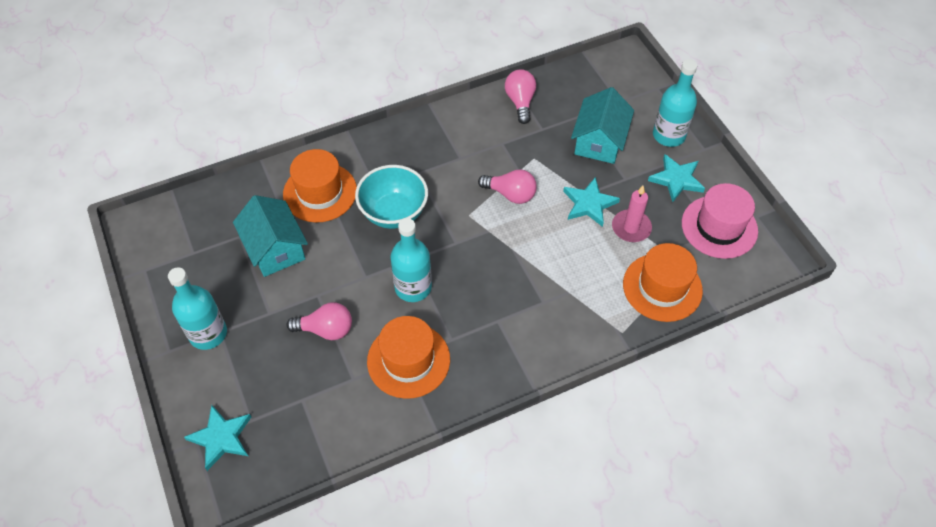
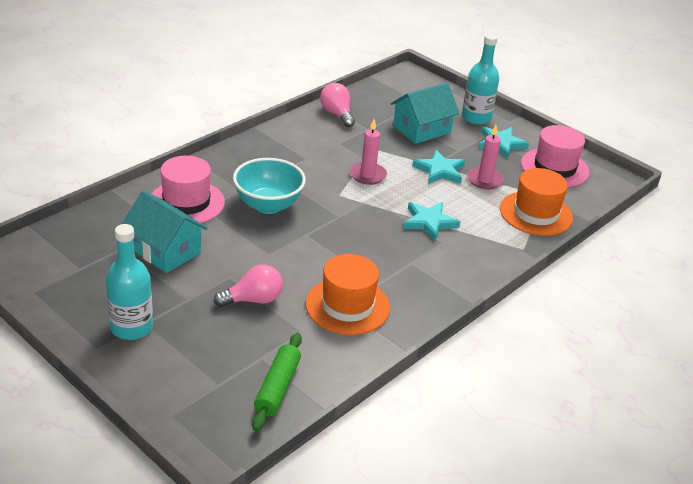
camera: 25 degrees left, 20 degrees down
(221, 438) = (194, 405): turquoise star -> turquoise star (429, 222)
(300, 439) = (277, 388): none -> green rolling pin
(320, 192) = (186, 202): orange hat -> pink hat
(413, 287) = (319, 253): turquoise bottle -> none
(510, 194) = (367, 175): pink light bulb -> pink candle
(599, 141) = (422, 129): turquoise house -> turquoise house turned 60 degrees clockwise

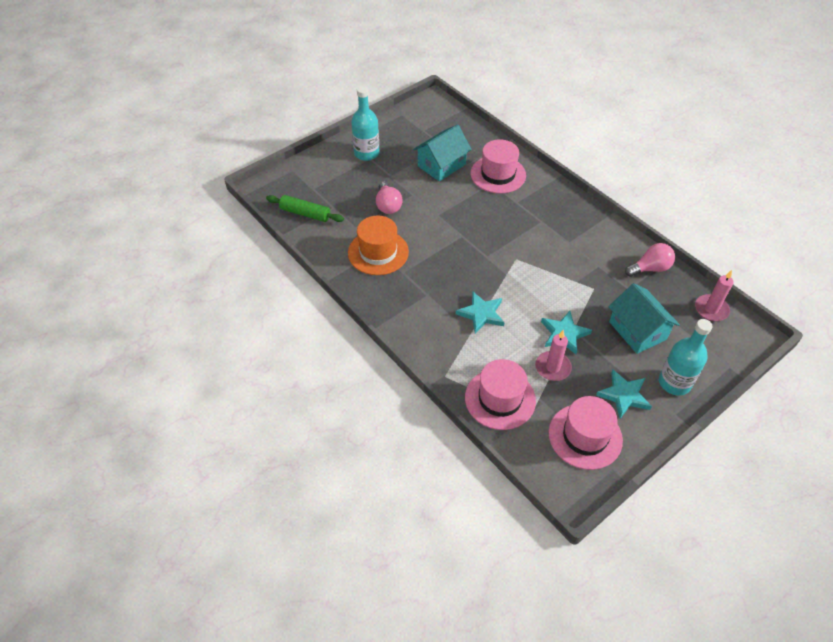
camera: 100 degrees right, 15 degrees up
(268, 205) = (498, 217): turquoise bowl -> none
(367, 175) = (548, 280): pink candle -> pink candle (711, 309)
(536, 213) = (500, 399): orange hat -> pink hat

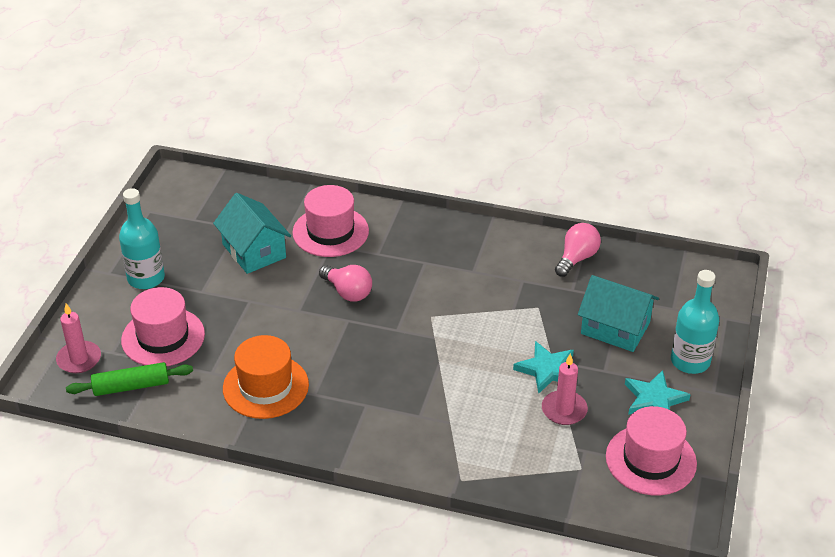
camera: 35 degrees left, 10 degrees down
(388, 205) = (229, 327): pink light bulb -> pink light bulb (347, 292)
(441, 165) = (254, 251): turquoise house -> turquoise house turned 45 degrees counterclockwise
(481, 314) = (443, 394): turquoise star -> none
(500, 399) = (538, 471): pink hat -> pink hat (163, 337)
(711, 309) = (666, 271): pink candle -> pink candle (79, 359)

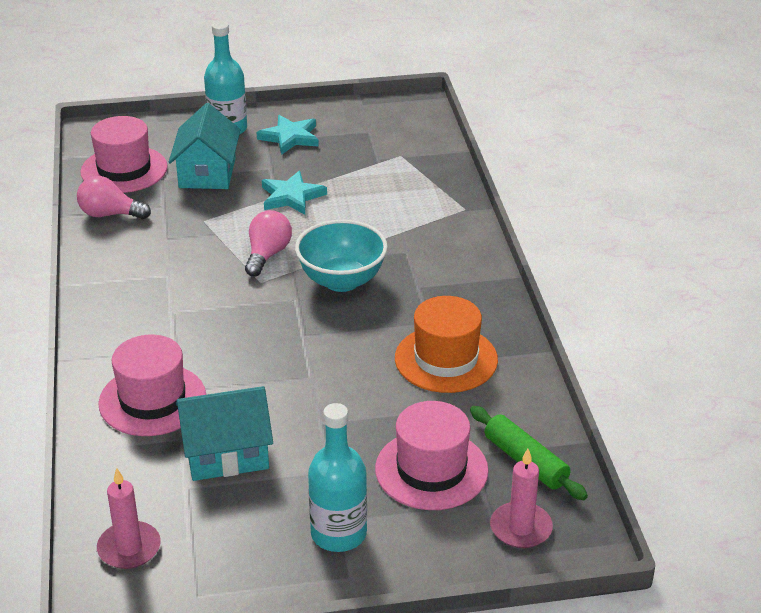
camera: 115 degrees left, 5 degrees down
(254, 251) = (226, 453): turquoise house -> turquoise house turned 45 degrees clockwise
(347, 292) = (257, 350): pink light bulb -> pink light bulb (267, 255)
(403, 362) = (342, 281): none -> turquoise bowl
(564, 410) = (337, 177): pink candle -> pink candle (129, 548)
(651, 460) = (363, 127): pink hat -> pink hat (124, 169)

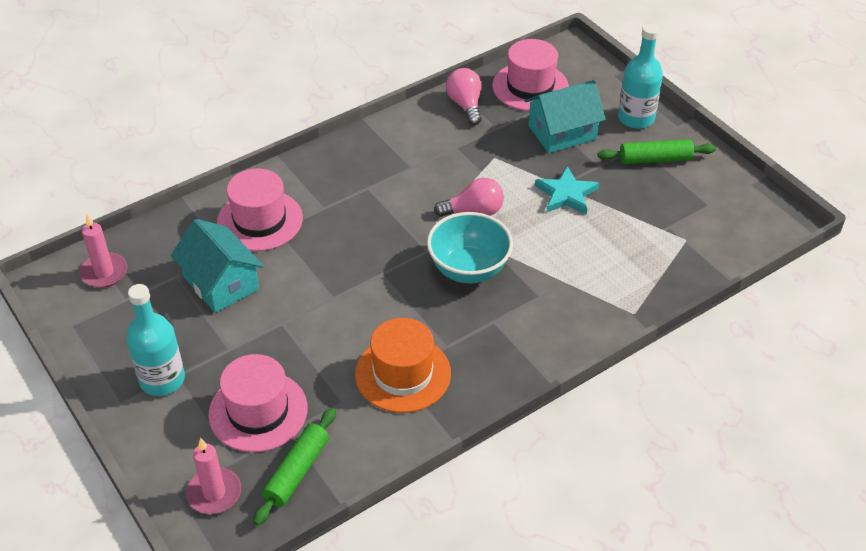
camera: 65 degrees right, 10 degrees up
(290, 137) = (655, 159): turquoise star -> green rolling pin

